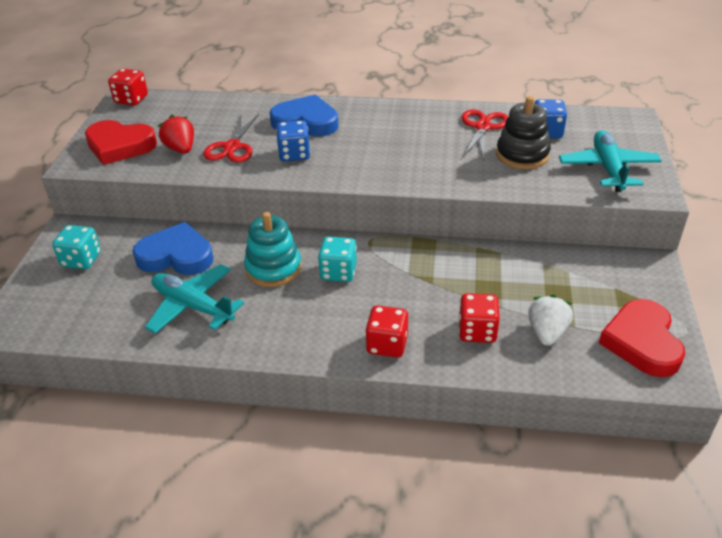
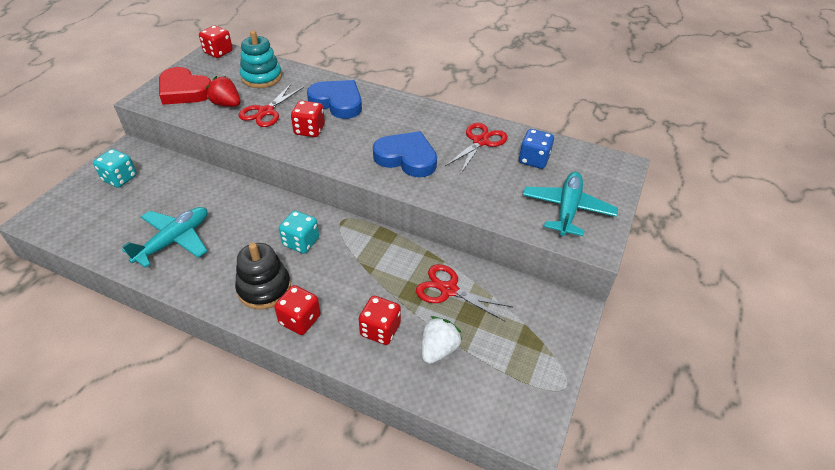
camera: 15 degrees right, 5 degrees up
(176, 256) = (188, 193): blue heart -> blue heart (406, 158)
(181, 149) = (227, 104): red strawberry -> red strawberry turned 45 degrees counterclockwise
(193, 306) = (174, 241): turquoise plane -> turquoise plane turned 75 degrees clockwise
(273, 268) = (253, 224): turquoise stacking toy -> turquoise stacking toy (261, 77)
(294, 154) = (309, 130): blue dice -> red dice
(522, 155) = (498, 177): black stacking toy -> black stacking toy (264, 288)
(522, 277) = (448, 290): none -> red scissors
(642, 342) = (517, 384): red heart -> none

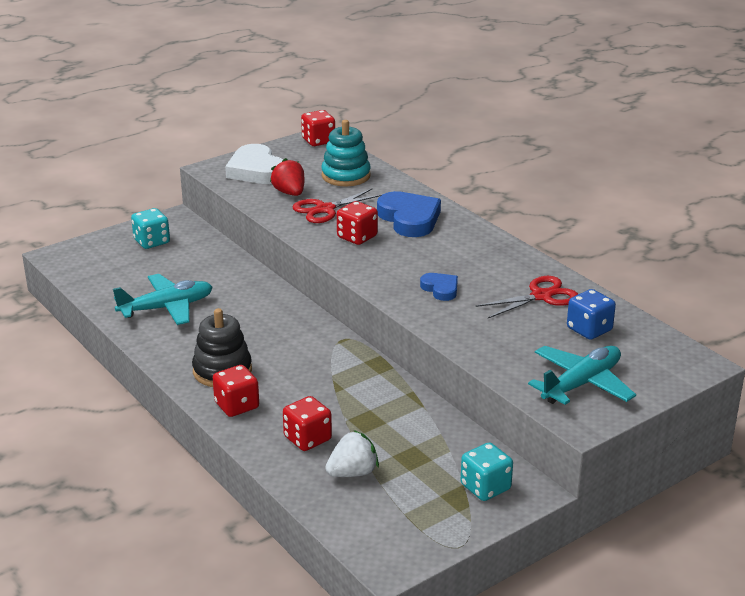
camera: 30 degrees right, 15 degrees down
(184, 91) = (256, 170): red heart -> white heart
(301, 242) = (286, 345): turquoise dice -> turquoise dice (485, 487)
(406, 158) = (440, 289): blue heart -> blue heart, size x0.54
(448, 290) = (406, 431): red scissors -> none

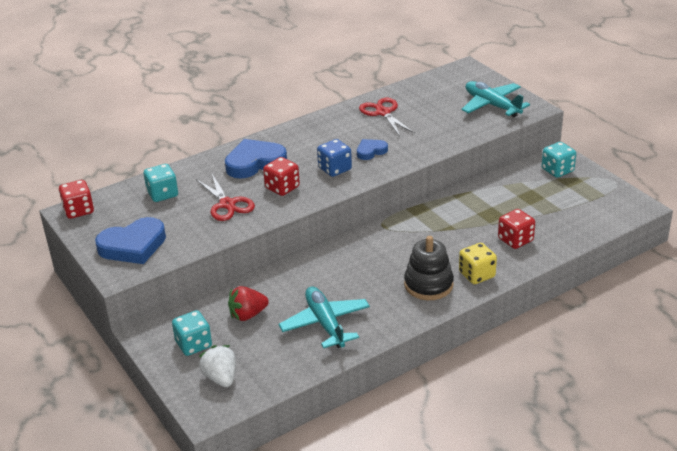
camera: 85 degrees left, 5 degrees up
(237, 406) = (477, 275): red dice -> yellow dice
(256, 170) = (133, 246): white heart -> blue heart
(289, 193) = (189, 224): red strawberry -> red strawberry (248, 315)
(346, 176) = (162, 194): turquoise stacking toy -> turquoise dice
(352, 473) = (551, 220): white strawberry -> white strawberry (221, 378)
(589, 329) = (427, 98): blue dice -> blue dice (335, 169)

